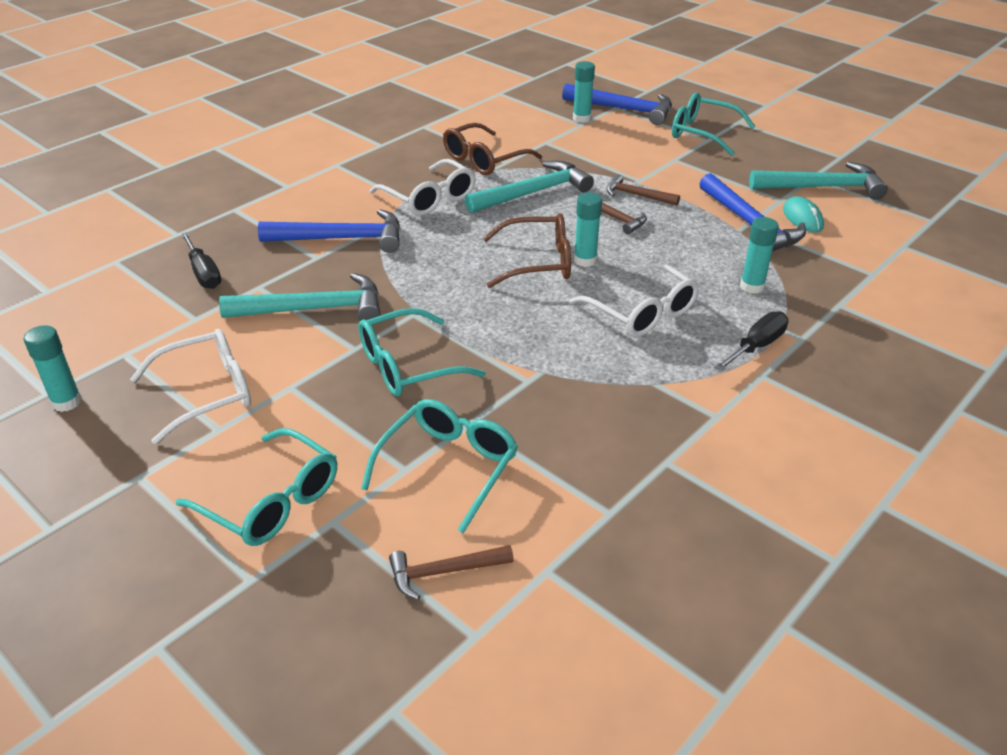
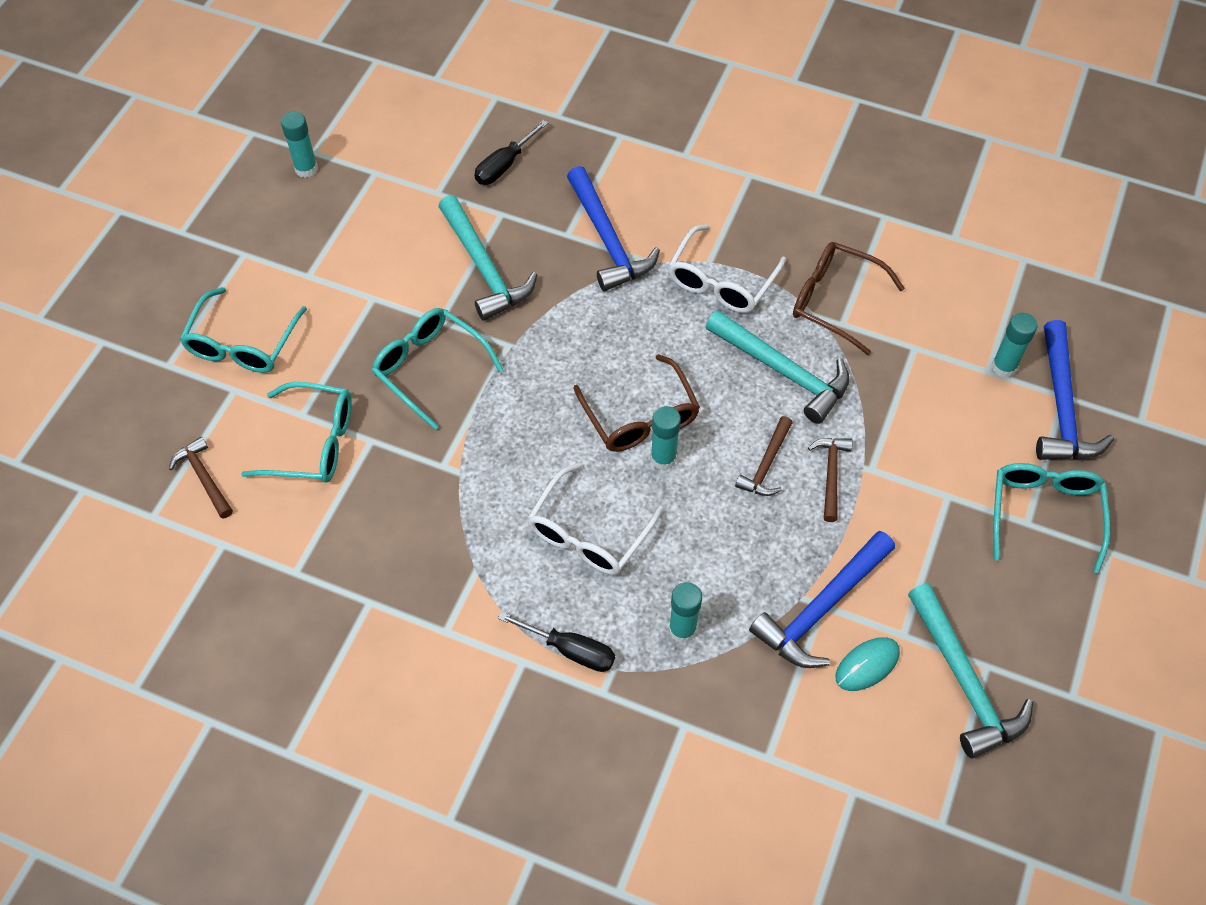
camera: 70 degrees right, 20 degrees up
(207, 393) = (346, 247): white glasses -> none

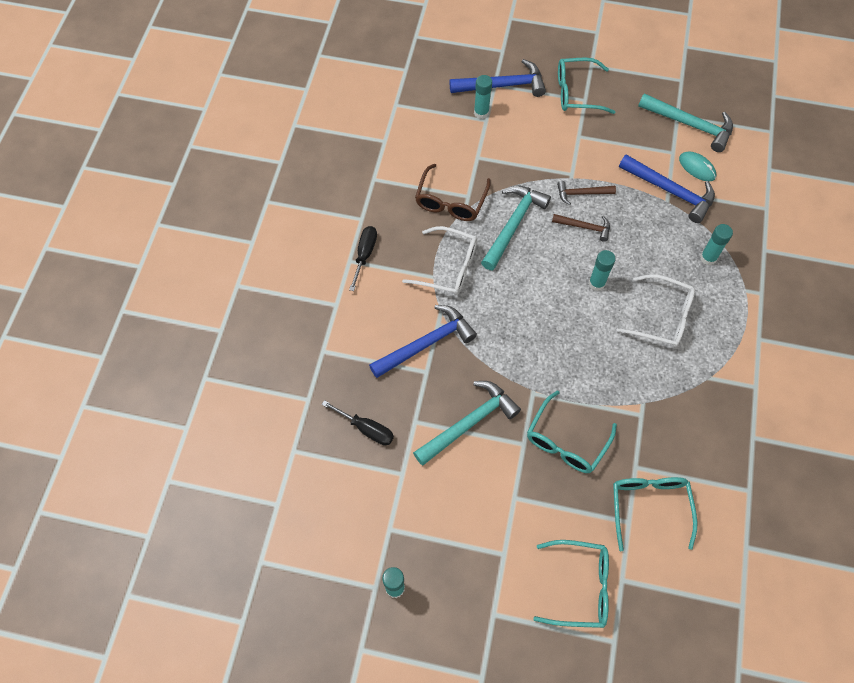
camera: 100 degrees left, 5 degrees up
(204, 477) = (700, 578): brown hammer -> none
(570, 650) = (742, 314): black screwdriver -> black screwdriver (364, 255)
(640, 417) = (569, 301): brown glasses -> none
(964, 681) = (690, 125): turquoise hammer -> turquoise hammer turned 60 degrees clockwise

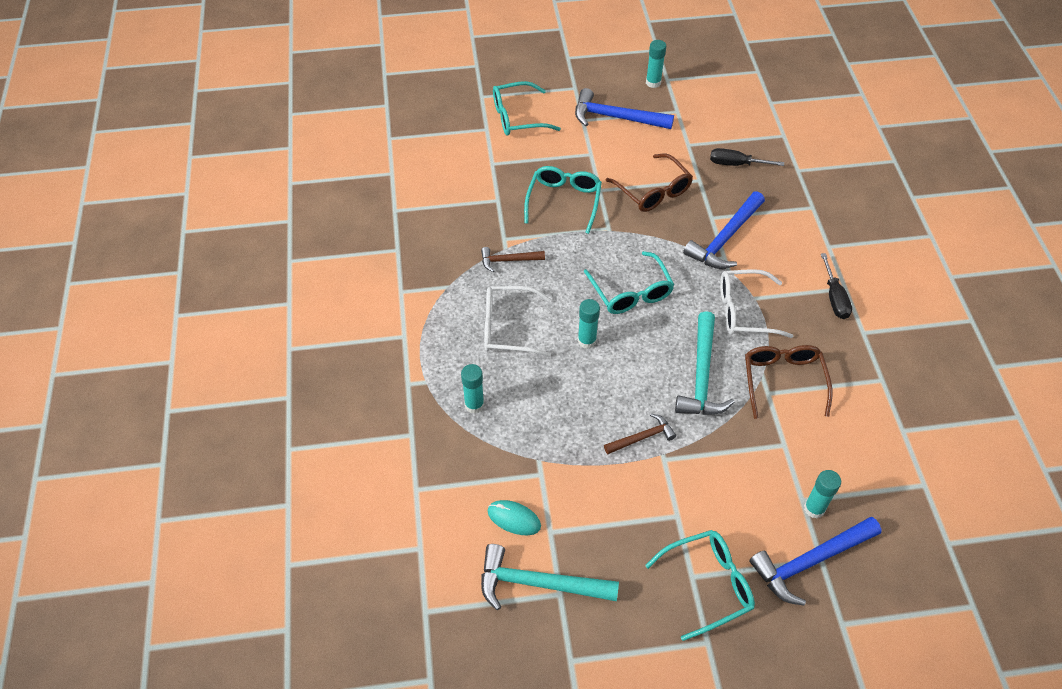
camera: 160 degrees right, 10 degrees down
(469, 423) = (653, 191): turquoise hammer -> brown glasses
(584, 227) = (623, 397): brown hammer -> brown hammer (508, 260)
(649, 507) = (478, 177): turquoise glasses -> turquoise glasses (631, 292)
(670, 191) = (538, 474): blue hammer -> blue hammer (616, 117)

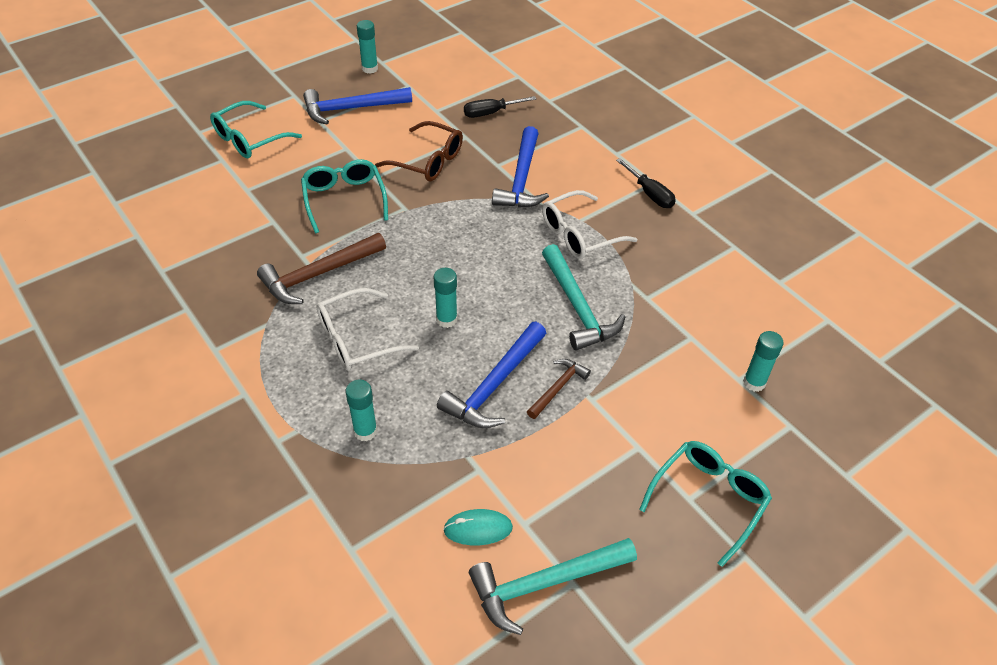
camera: 30 degrees left, 5 degrees down
(508, 260) = (318, 274): brown hammer -> brown hammer, size x1.75
(631, 292) = (462, 258): turquoise glasses -> none
(783, 381) = (653, 282): brown glasses -> none
(810, 561) = (782, 432): blue hammer -> blue hammer (494, 385)

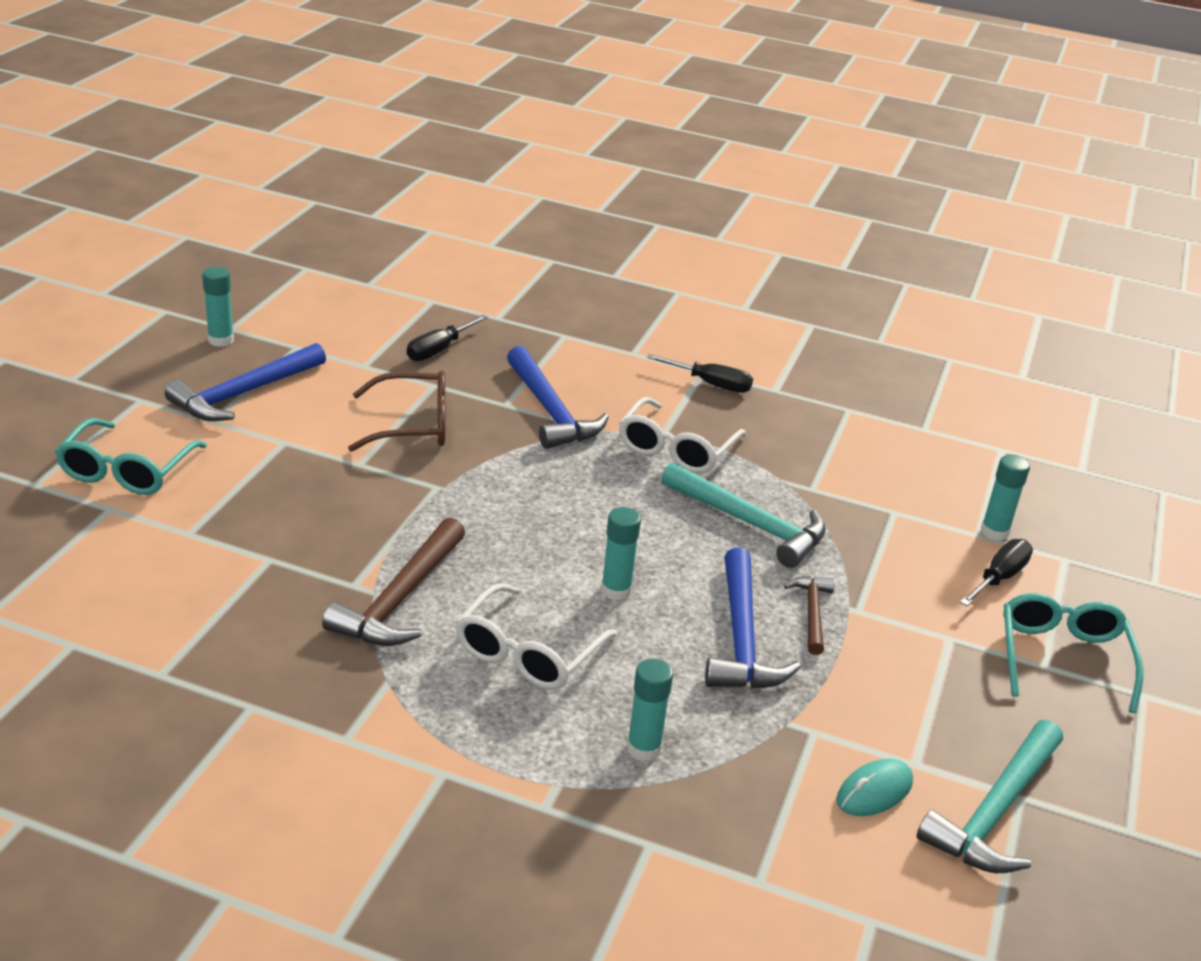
camera: 35 degrees left, 15 degrees down
(344, 199) = (345, 502): turquoise glasses -> none
(721, 419) = (999, 578): none -> black screwdriver

